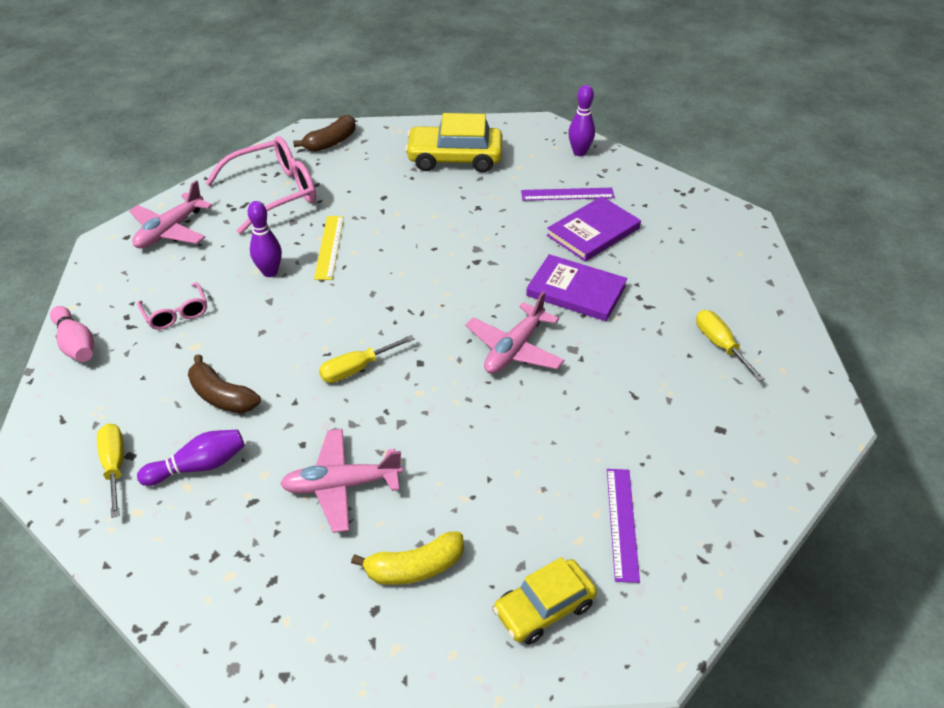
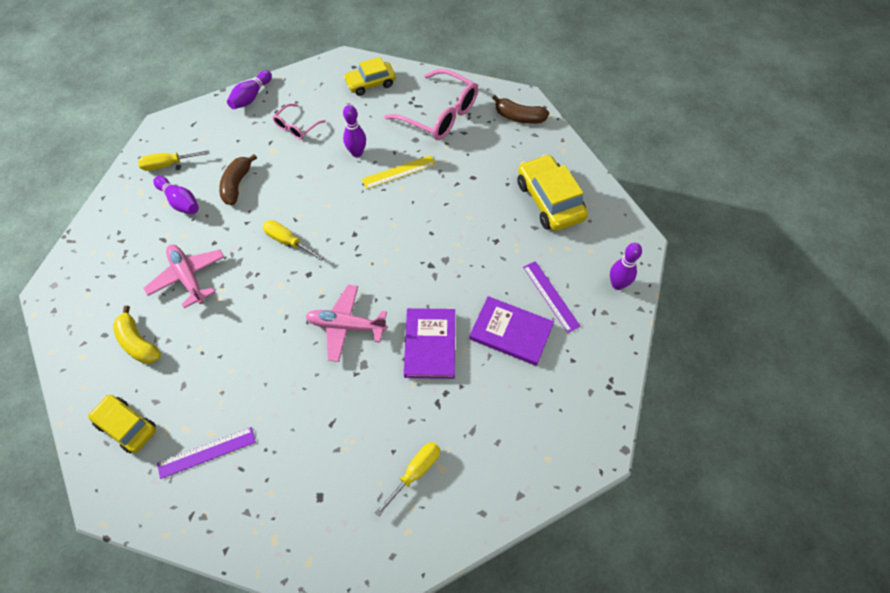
camera: 65 degrees right, 15 degrees up
(76, 344) = (251, 97): pink bowling pin -> purple bowling pin
(115, 466) = (168, 164): yellow screwdriver -> yellow screwdriver turned 150 degrees counterclockwise
(170, 230) = (370, 83): pink plane -> yellow car

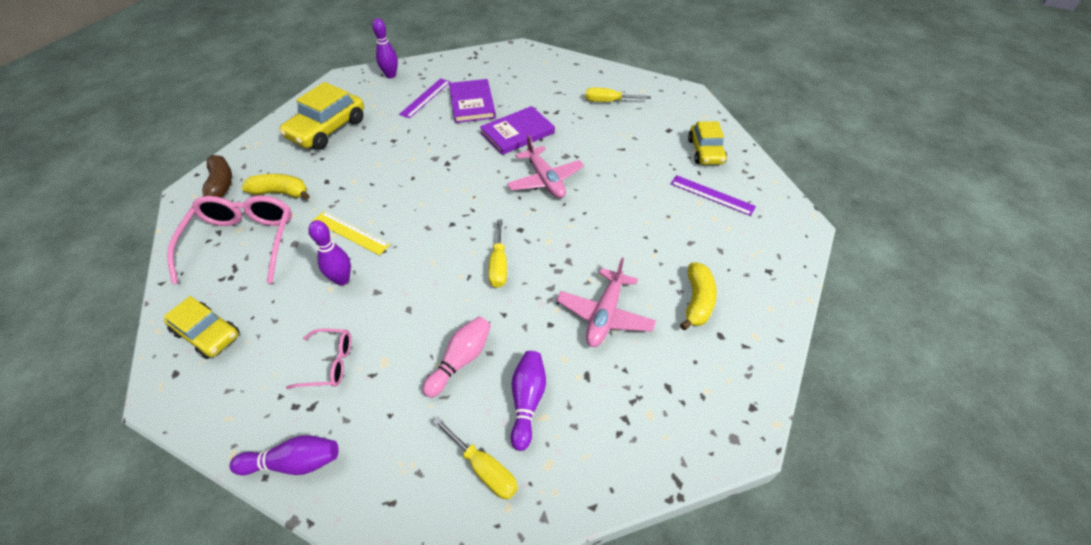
camera: 125 degrees left, 10 degrees down
(127, 426) = (755, 252): yellow car -> yellow car (705, 151)
(237, 184) = (461, 360): brown banana -> pink bowling pin
(480, 147) = (281, 193): none -> yellow banana

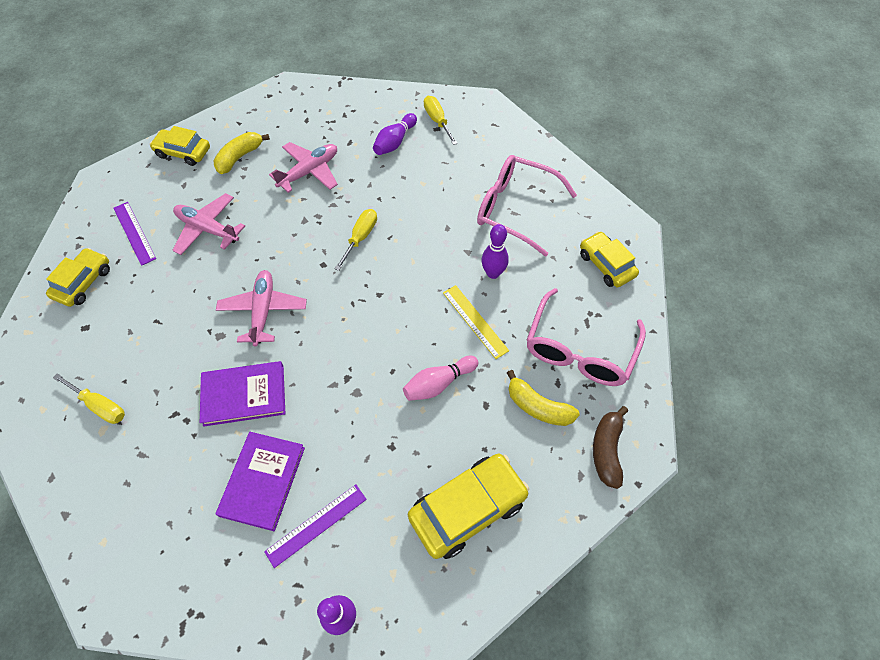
camera: 155 degrees left, 10 degrees up
(294, 462) = (545, 160): purple bowling pin -> none
(330, 363) = (515, 209): pink glasses -> pink glasses, size x1.91
(461, 360) = (424, 179): pink bowling pin -> pink bowling pin (438, 383)
(652, 220) = (208, 229): none -> pink plane
(761, 283) = (183, 152): none -> yellow car

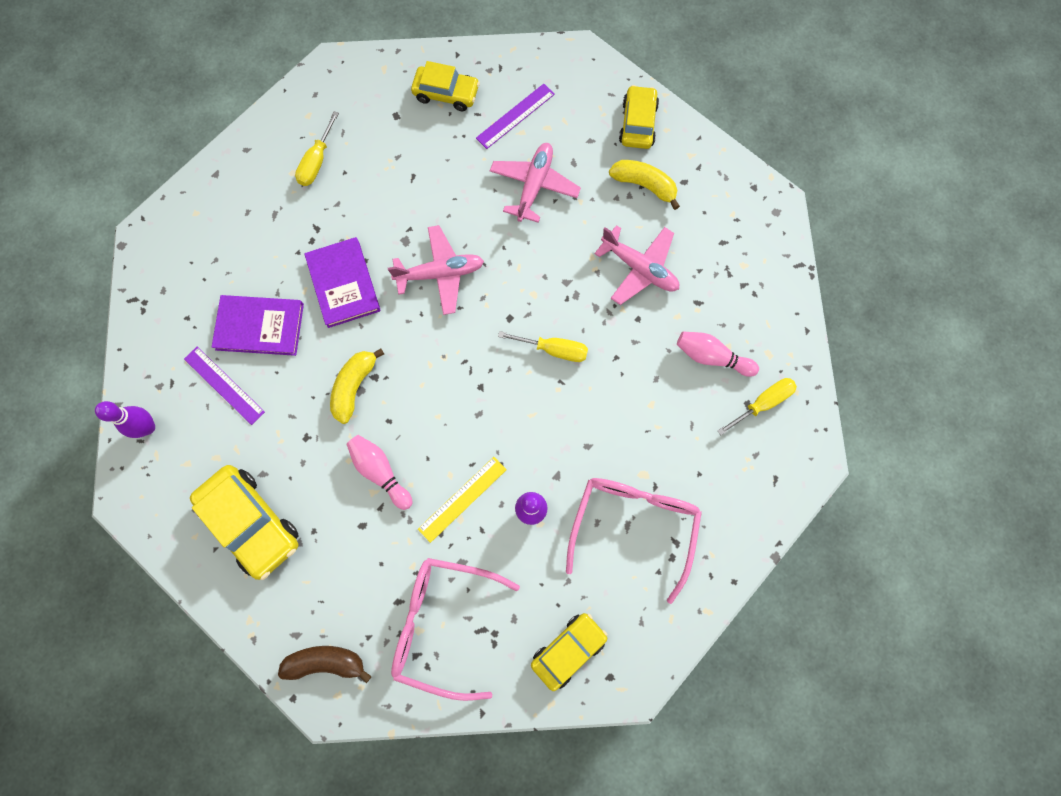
camera: 80 degrees right, 15 degrees up
(395, 142) = (711, 357): purple bowling pin -> pink bowling pin
(538, 406) = (367, 582): yellow banana -> yellow banana (354, 387)

